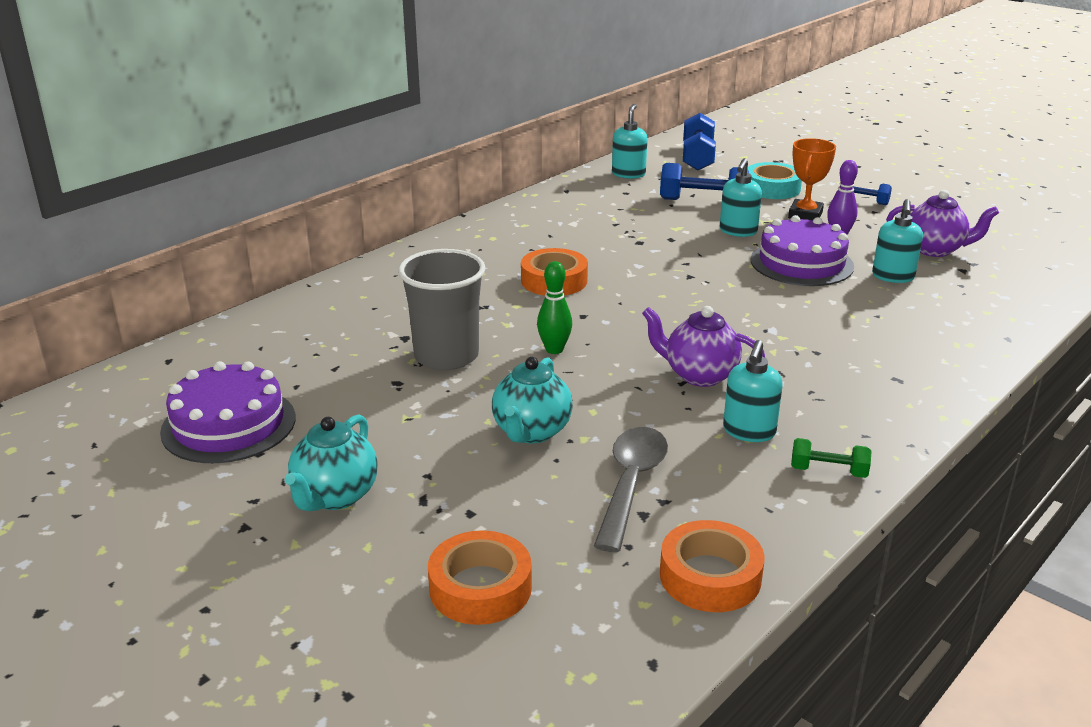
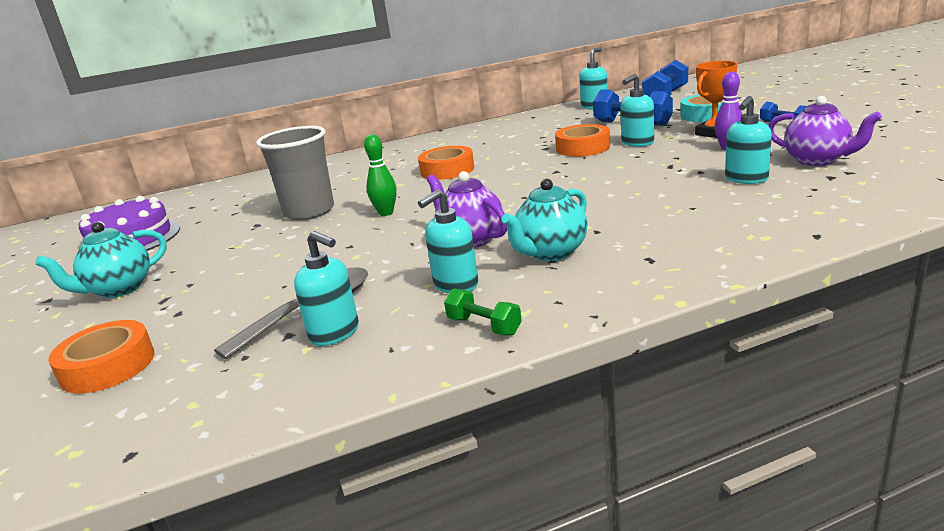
camera: 30 degrees right, 5 degrees down
(531, 432) = (293, 265): turquoise teapot -> turquoise teapot (550, 253)
(692, 503) = (335, 333): none -> turquoise soap dispenser
(710, 576) = (269, 394): orange tape -> orange tape (582, 148)
(801, 263) = (667, 166): purple cake -> none

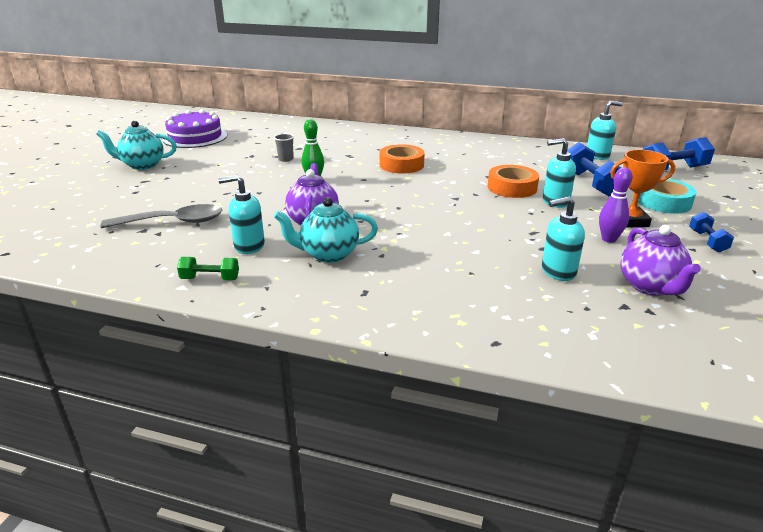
camera: 35 degrees right, 5 degrees up
(107, 366) = (71, 205): orange tape -> none
(309, 211) = (286, 159): grey cup -> grey cup, size x0.41
(335, 333) = (157, 241): turquoise soap dispenser -> none
(484, 326) = (210, 279): green dumbbell -> green dumbbell turned 75 degrees counterclockwise

